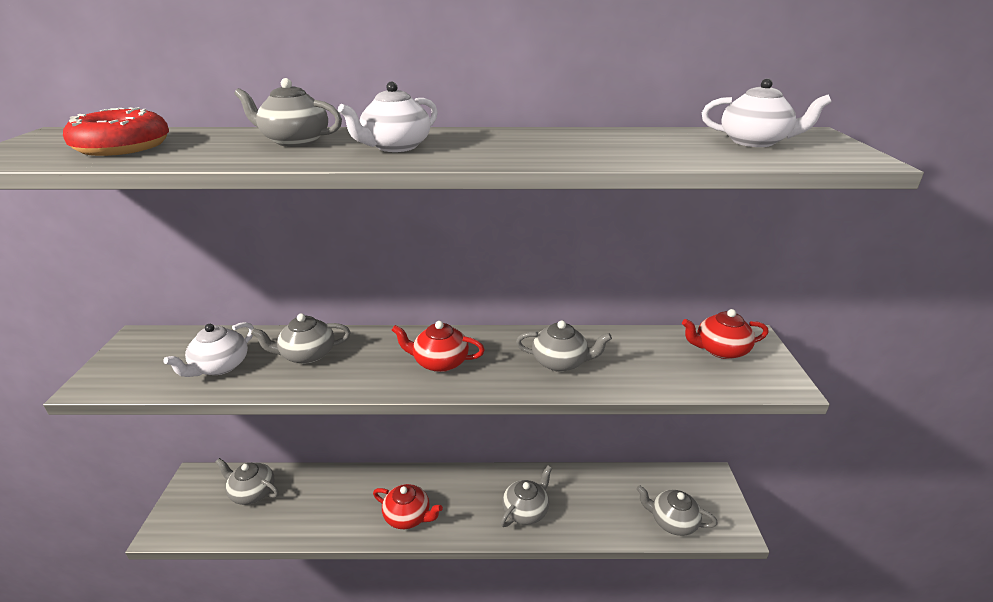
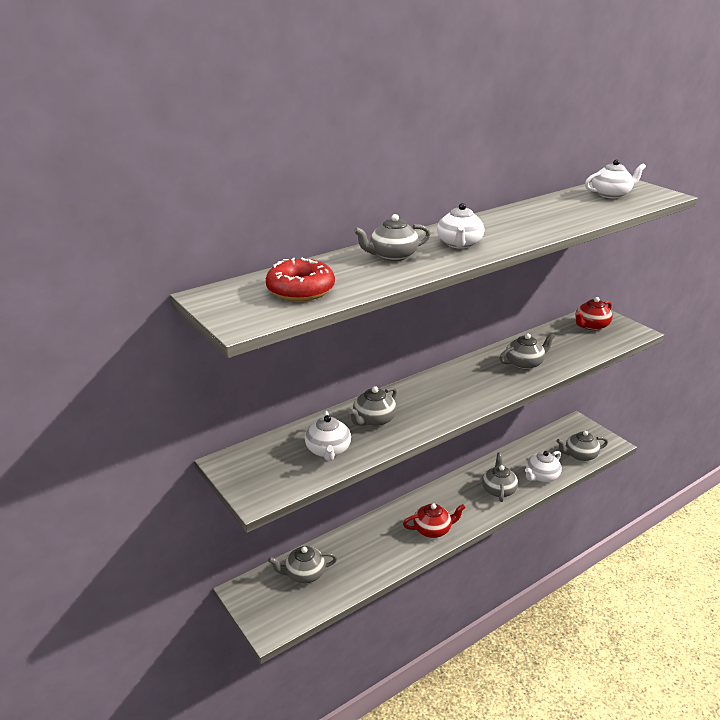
camera: 35 degrees left, 0 degrees up
(439, 362) = (461, 390): red teapot -> none
(593, 522) = (541, 476): none -> white teapot

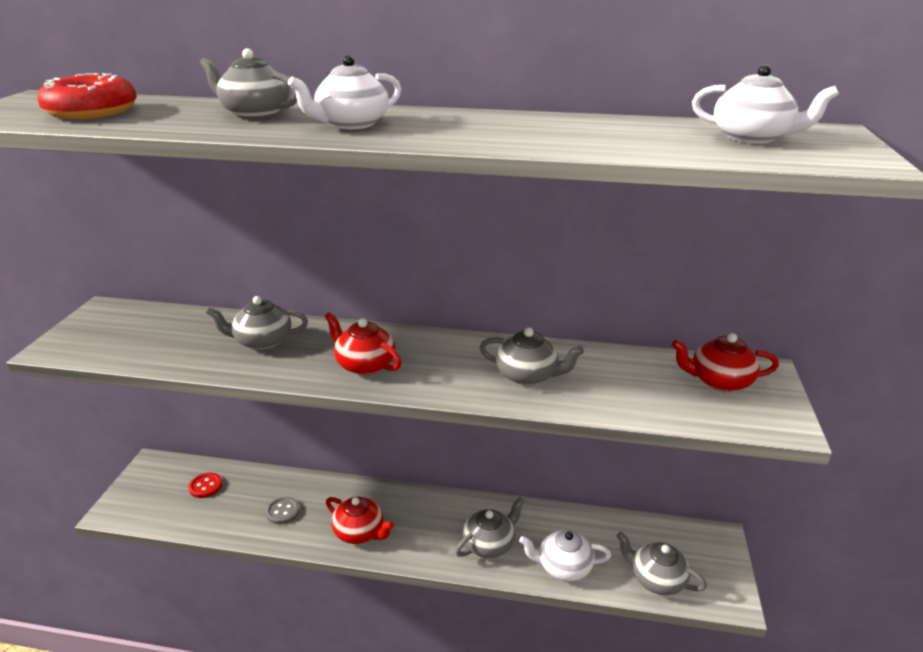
camera: 45 degrees right, 0 degrees up
(304, 574) = (205, 486): grey teapot -> red button
(328, 450) = (174, 344): white teapot -> none
(375, 551) = (282, 511): none -> grey button
(450, 400) = (364, 364): none -> red teapot

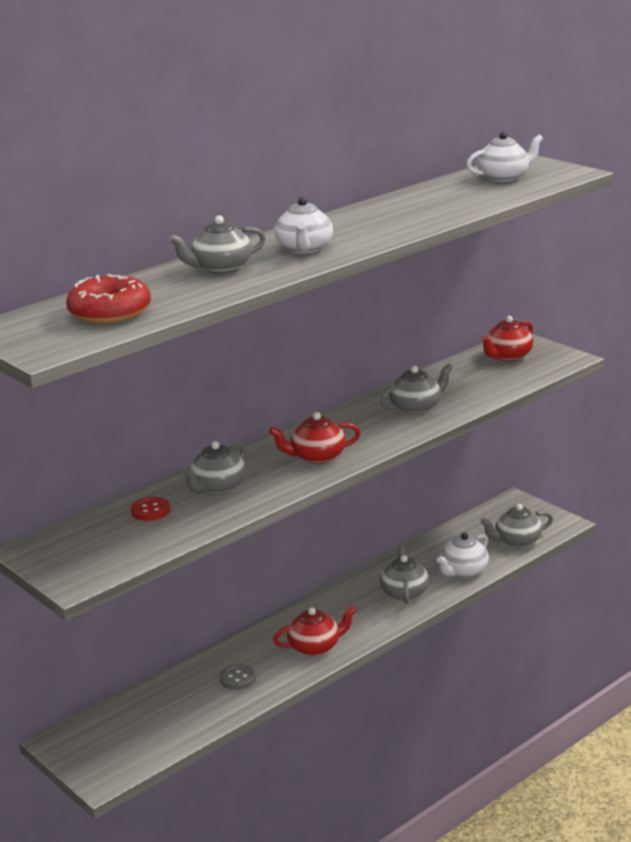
camera: 50 degrees left, 5 degrees down
(205, 486) = (142, 713): red button -> red button (150, 510)

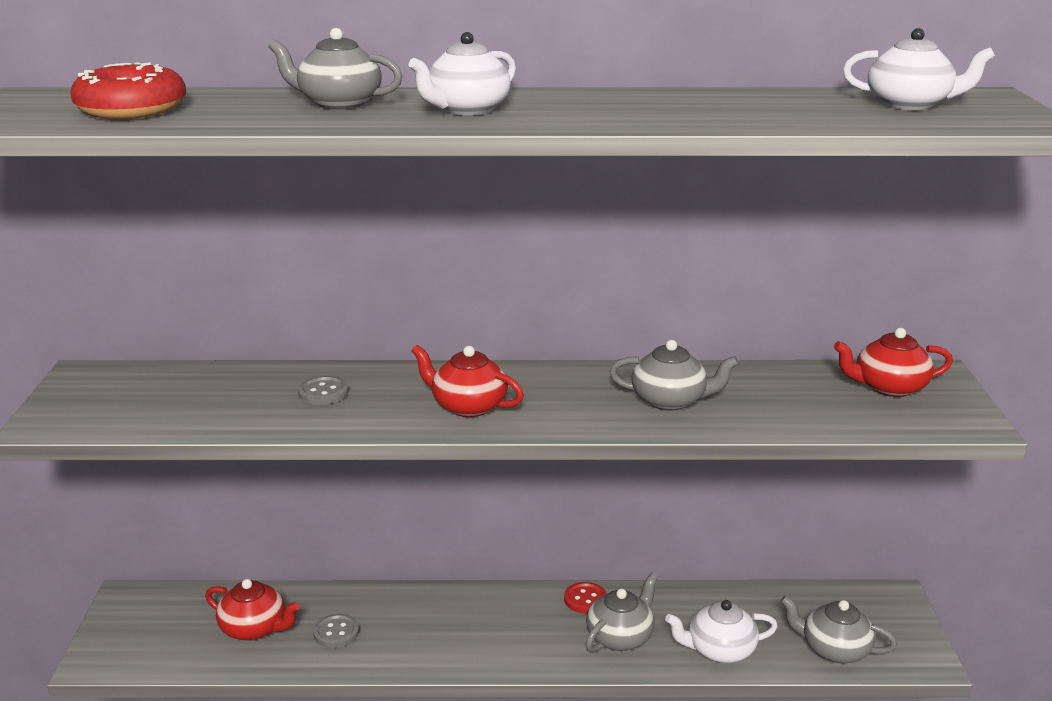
camera: 40 degrees right, 0 degrees up
(150, 510) = (229, 387): red button -> red button (585, 599)
(217, 487) = (323, 392): grey teapot -> grey button
(315, 646) = (449, 644): red teapot -> red teapot (254, 628)

